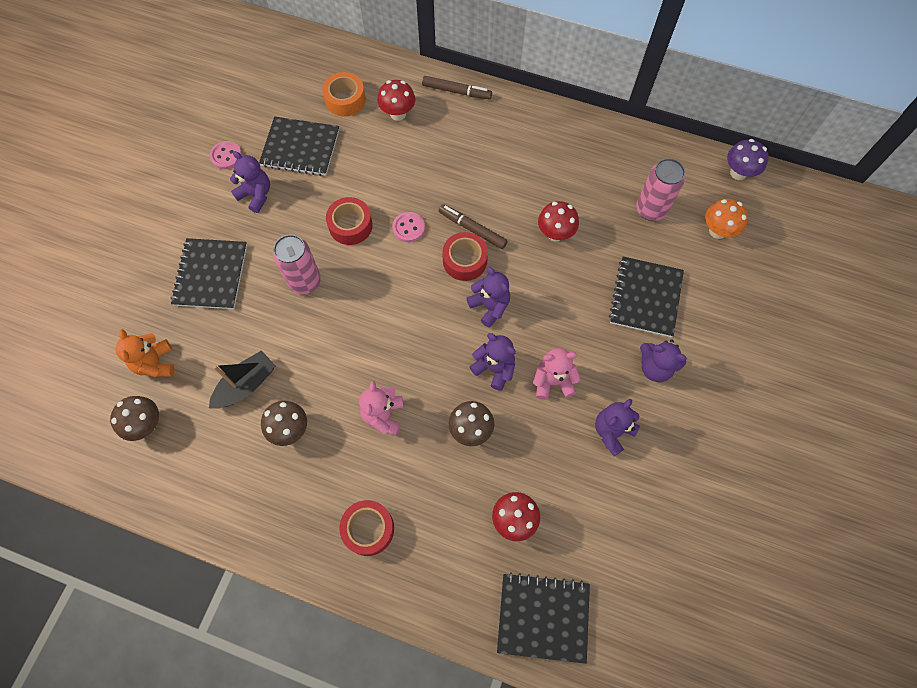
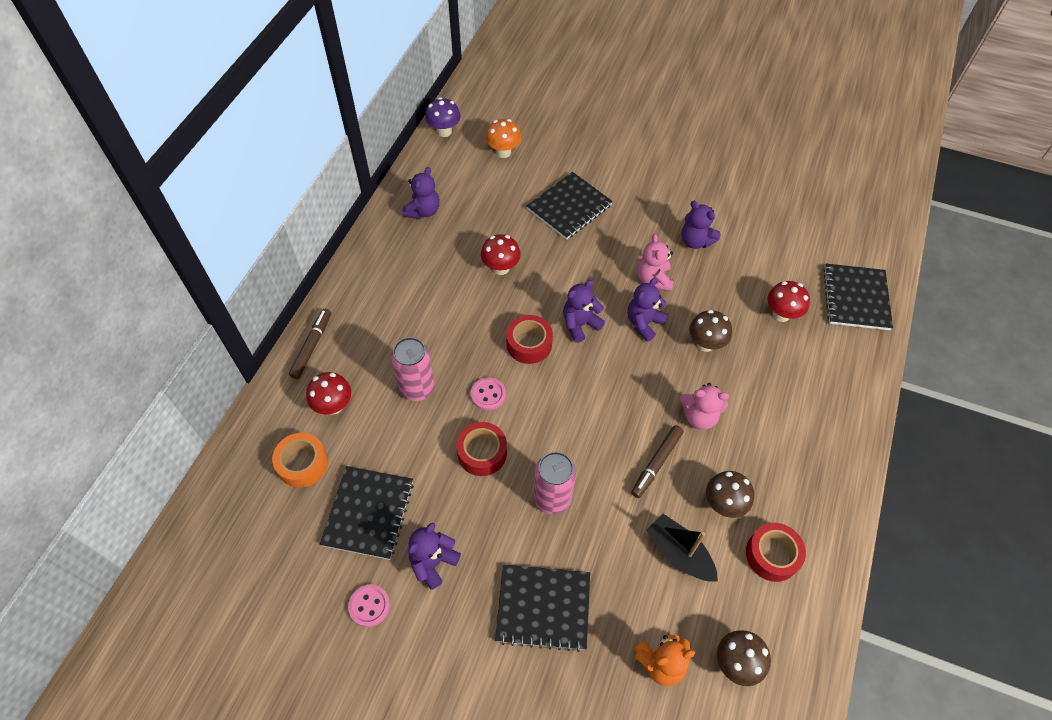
camera: 90 degrees left, 10 degrees down
(368, 529) = (810, 428): red tape -> red tape (772, 555)
(472, 229) = (492, 336): brown marker -> brown marker (656, 463)
(645, 298) = (569, 207): black notebook -> black notebook turned 60 degrees counterclockwise
(651, 209) = (478, 194): pink can -> pink can (417, 388)
(655, 367) = (635, 207): purple teddy bear -> purple teddy bear (423, 211)

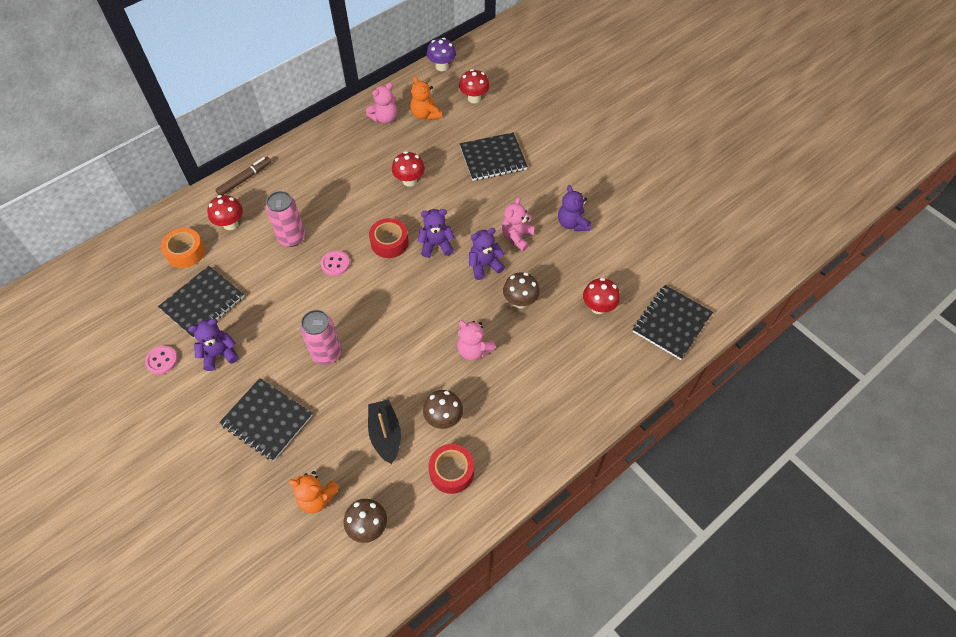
camera: 30 degrees right, 0 degrees up
(423, 211) = (384, 118): purple teddy bear -> pink teddy bear
(465, 189) = (425, 114): none -> orange teddy bear
(482, 453) = (302, 300): red tape -> none
(503, 152) = (474, 98): orange mushroom -> red mushroom
(656, 463) = (417, 367): brown marker -> none

